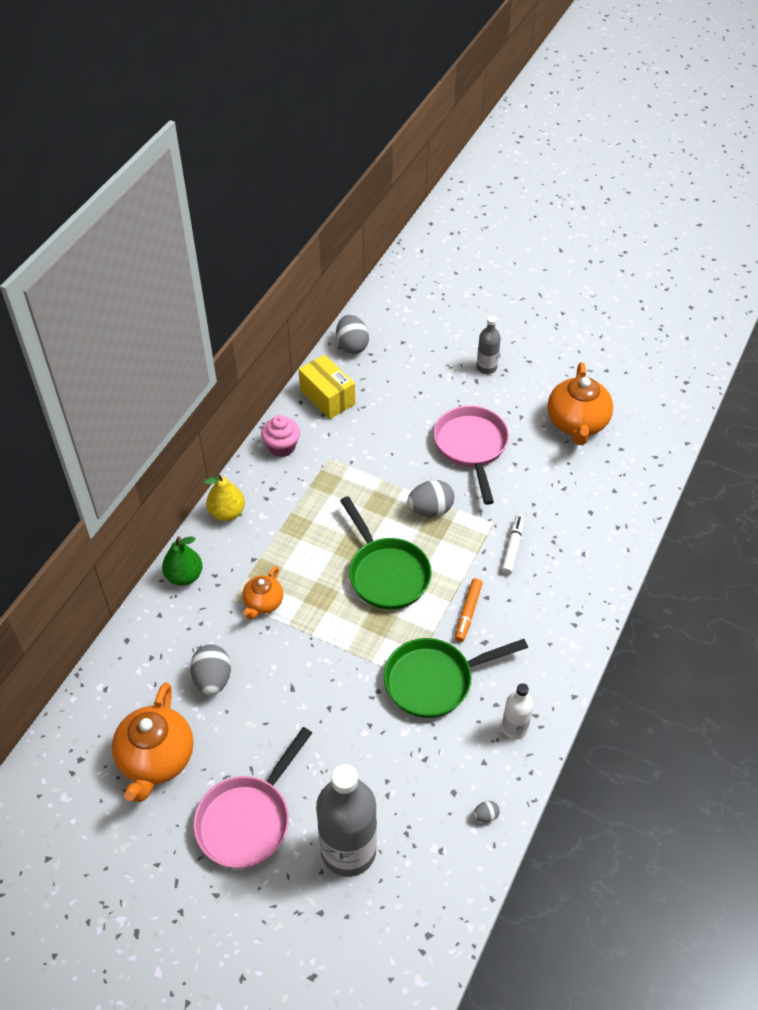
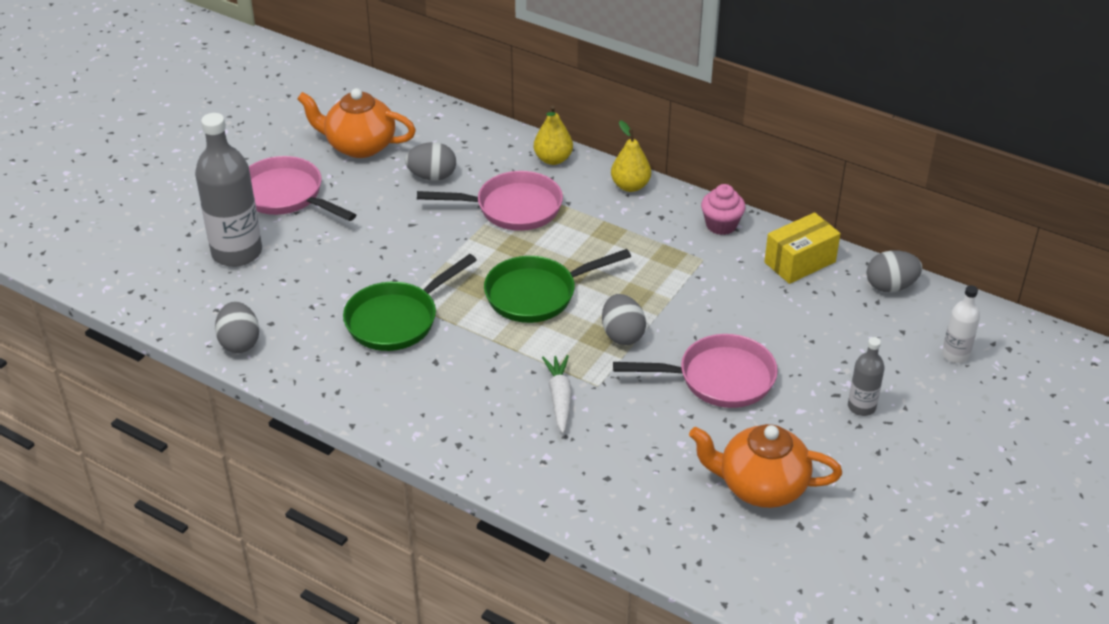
camera: 95 degrees right, 10 degrees down
(184, 576) = (553, 159): green pear -> yellow pear
(263, 603) = (512, 208): orange teapot -> pink pan
(434, 680) = (396, 320): green pan -> green pan turned 120 degrees counterclockwise
(468, 613) = (475, 352): orange marker -> none
(485, 815) = (239, 342): grey egg -> grey egg, size x2.13
(512, 547) = (559, 398): white marker -> white carrot
(514, 728) = (326, 373): white bottle -> white bottle (955, 355)

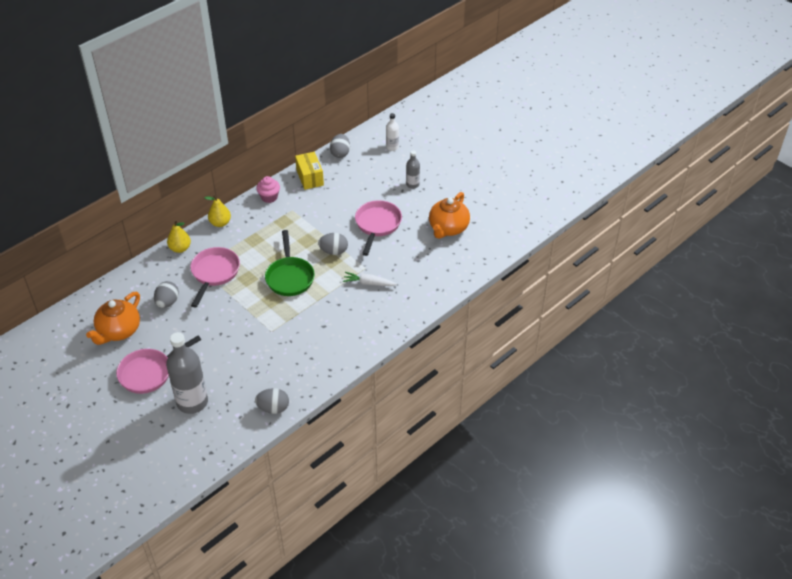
camera: 75 degrees left, 5 degrees up
(396, 320) = (284, 337): green pan -> none

